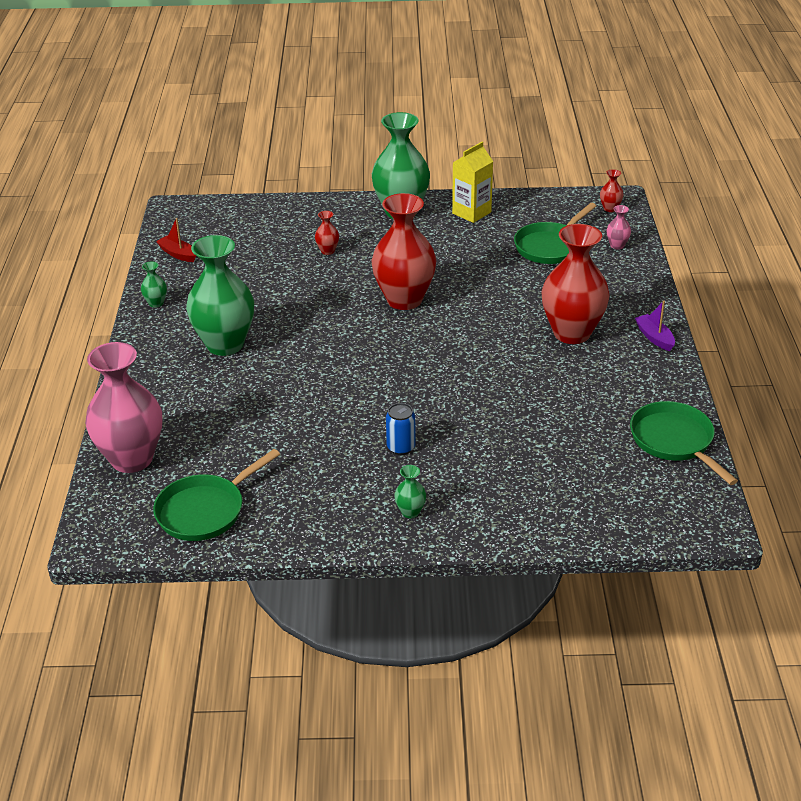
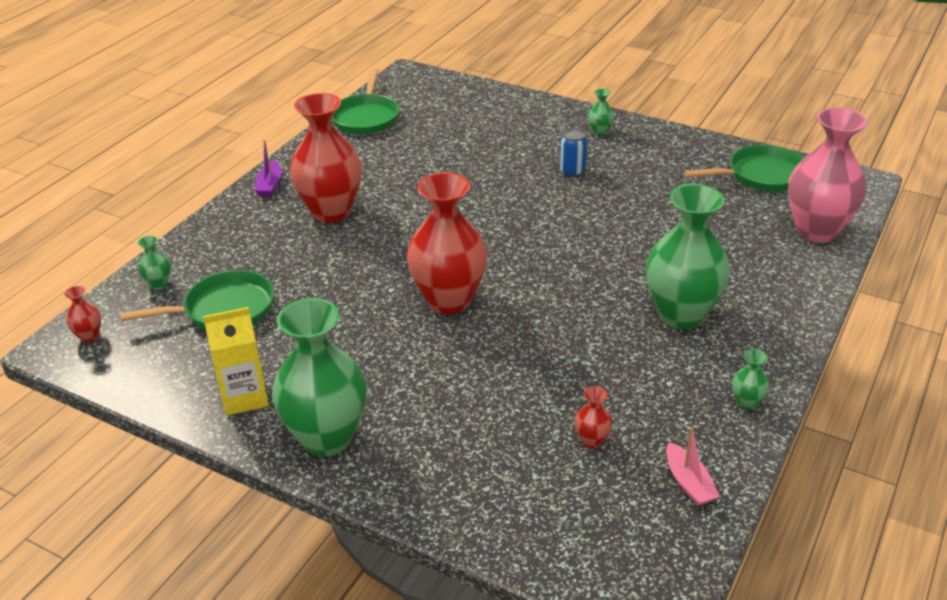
camera: 150 degrees left, 0 degrees up
(178, 254) = (688, 483): red boat -> pink boat
(327, 251) = (479, 405): red vase -> red vase (592, 440)
(617, 245) = (159, 284): pink vase -> green vase

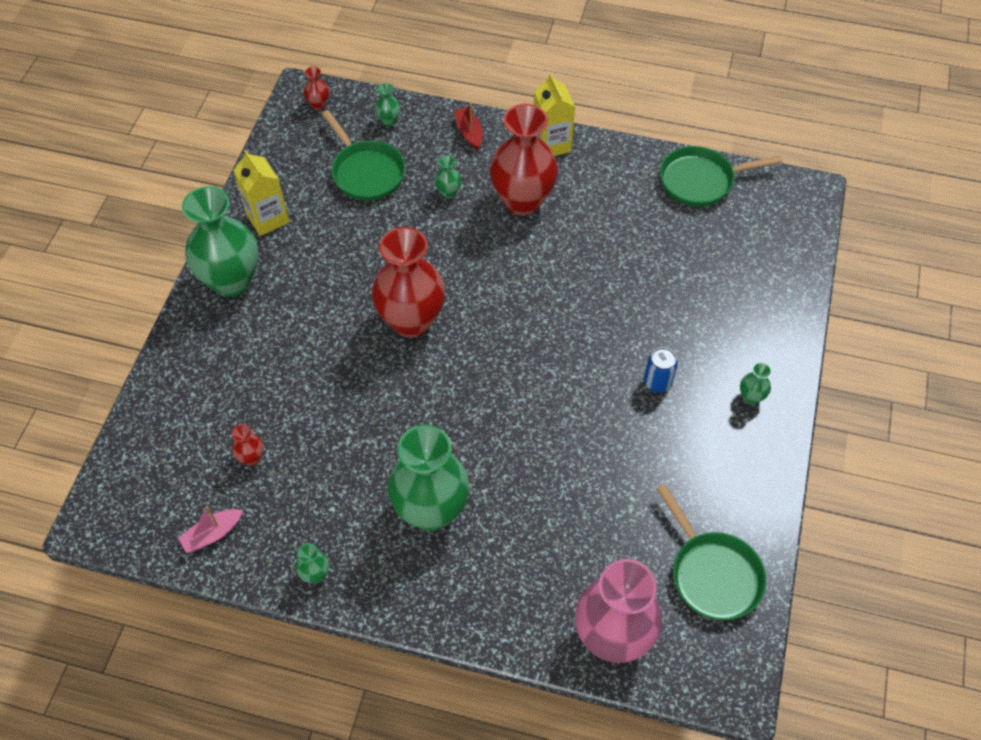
camera: 75 degrees right, 20 degrees up
(218, 232) = (469, 133): none -> red boat
(270, 185) = (551, 144): purple boat -> yellow carton
(291, 255) = (448, 192): none -> green vase

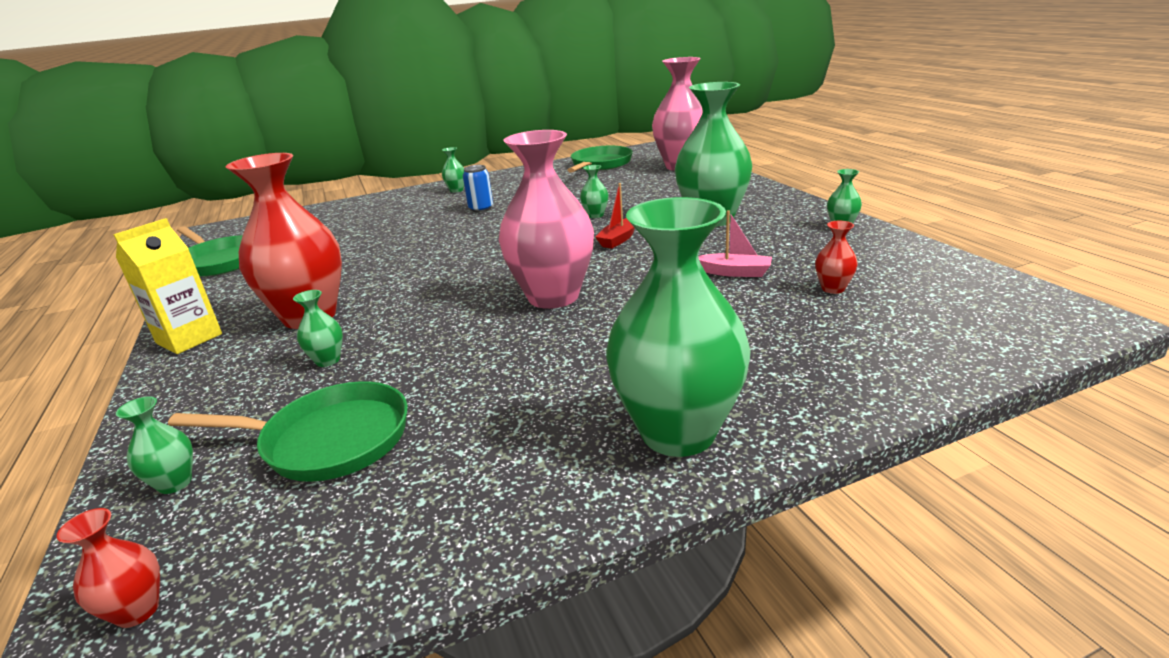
camera: 125 degrees left, 30 degrees down
(213, 534) = (922, 267): pink boat -> pink boat (734, 272)
(267, 218) = (521, 477): yellow carton -> none
(366, 172) = (328, 440): green pan -> green pan turned 75 degrees clockwise
(411, 321) = (553, 297): red vase -> pink vase
(469, 133) = (184, 398): red boat -> red boat (619, 239)
(539, 446) = (595, 215): none -> green vase

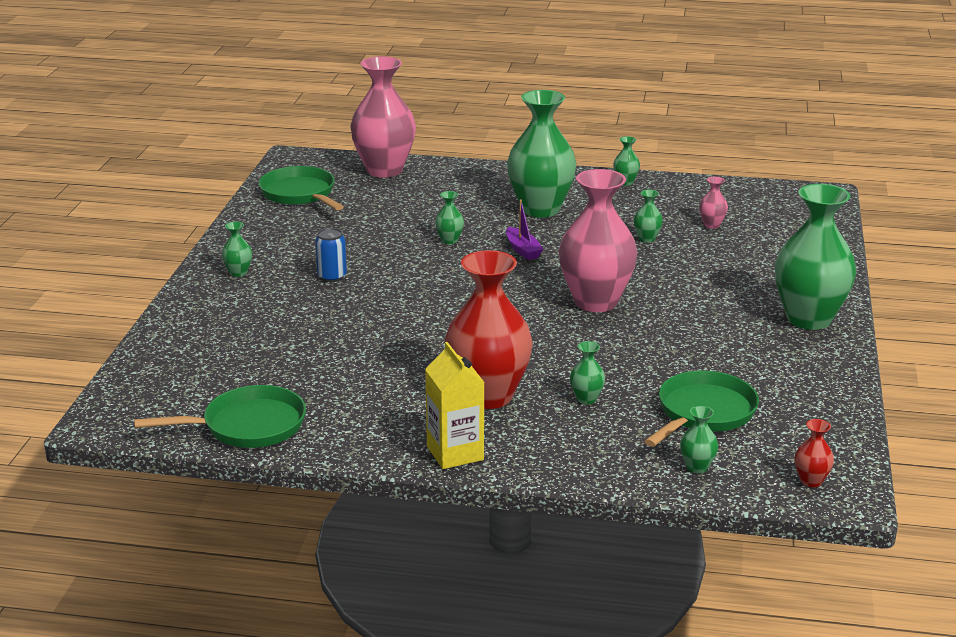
camera: 60 degrees left, 0 degrees up
(619, 239) = (522, 250): red boat -> purple boat
(734, 272) = (647, 239): pink boat -> green vase
(833, 288) = (712, 225): red vase -> pink vase

